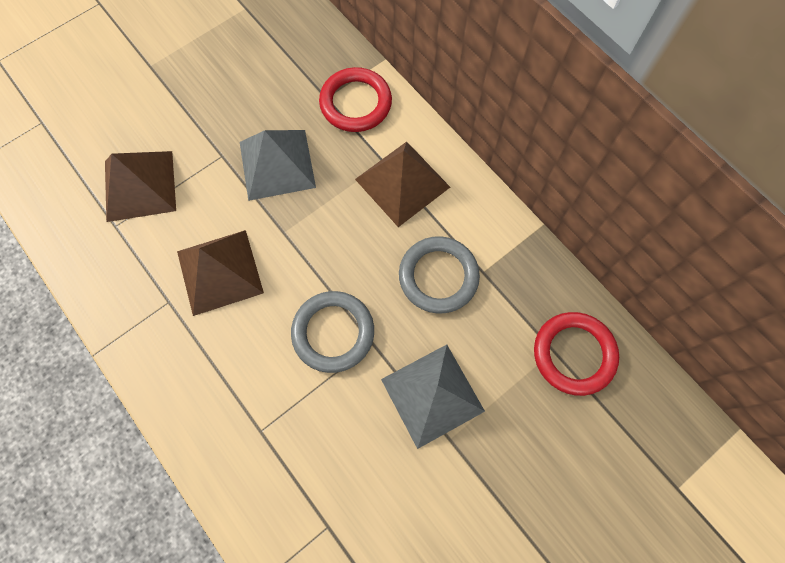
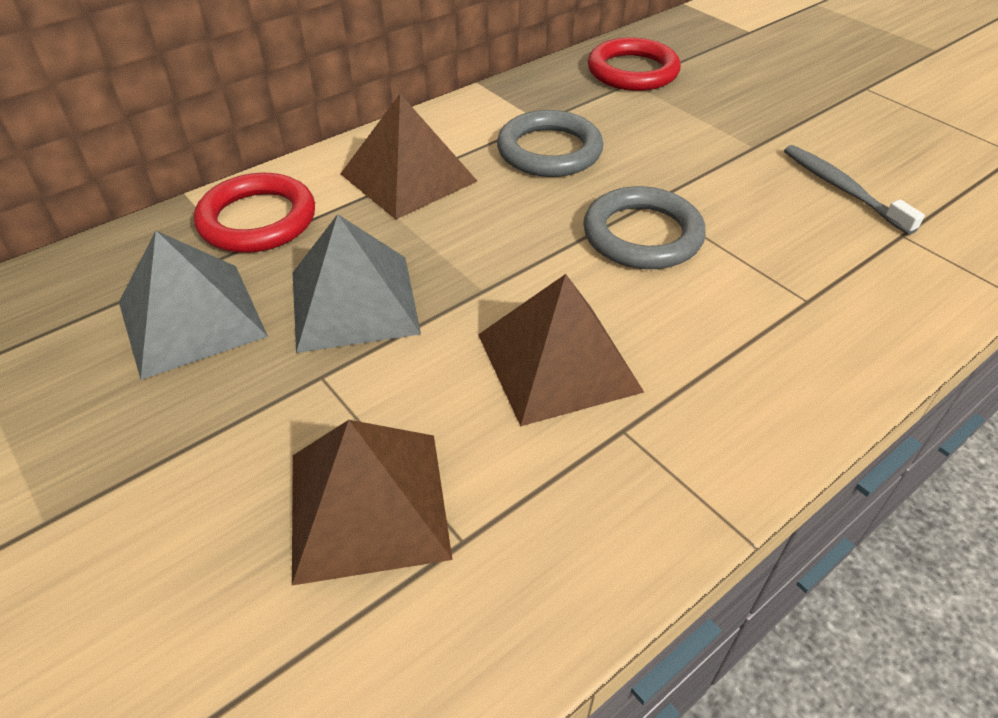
camera: 90 degrees left, 25 degrees down
(387, 497) = (842, 189): none -> grey toothbrush
(432, 395) = (705, 157): grey pyramid -> grey pyramid (191, 318)

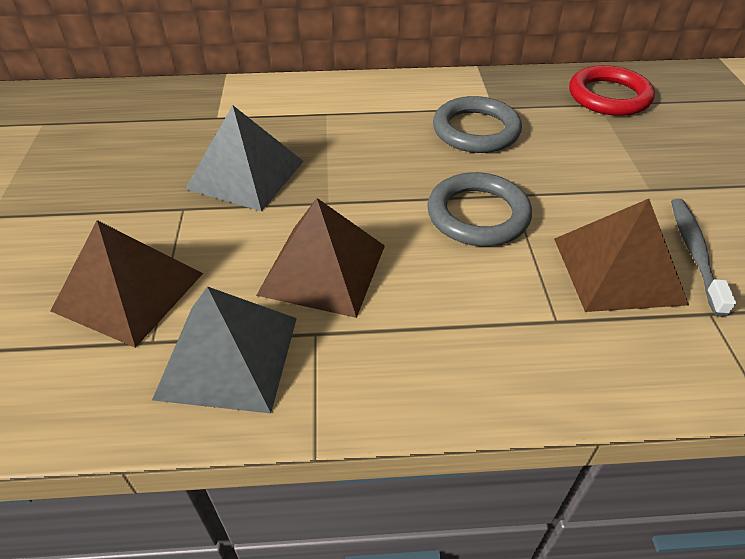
camera: 35 degrees right, 0 degrees up
(191, 318) = (155, 145): grey pyramid -> grey pyramid (228, 356)
(257, 220) = (246, 104): red ring -> none
(408, 177) = (360, 112): brown pyramid -> brown pyramid (617, 270)

